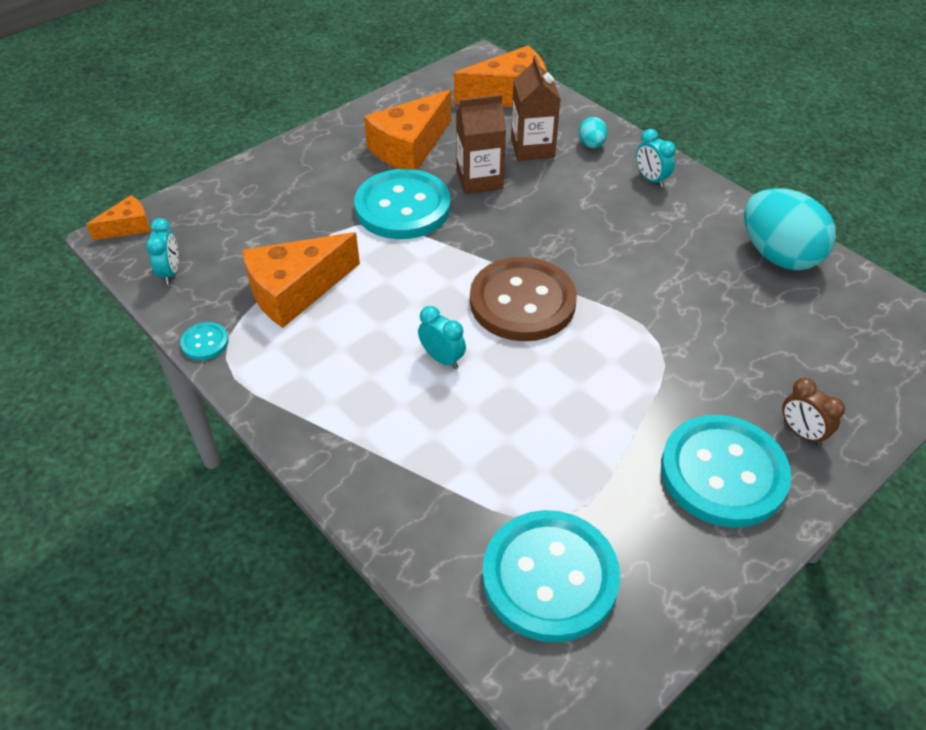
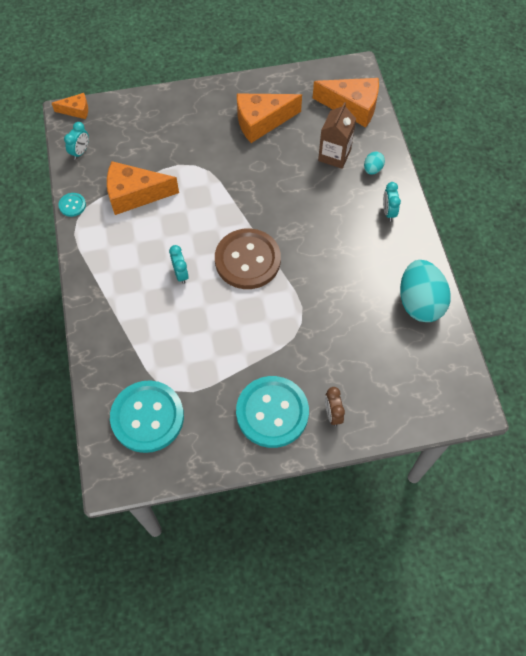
camera: 30 degrees right, 15 degrees up
(403, 207) = (228, 164): turquoise button -> none
(479, 180) = (285, 165): brown carton -> none

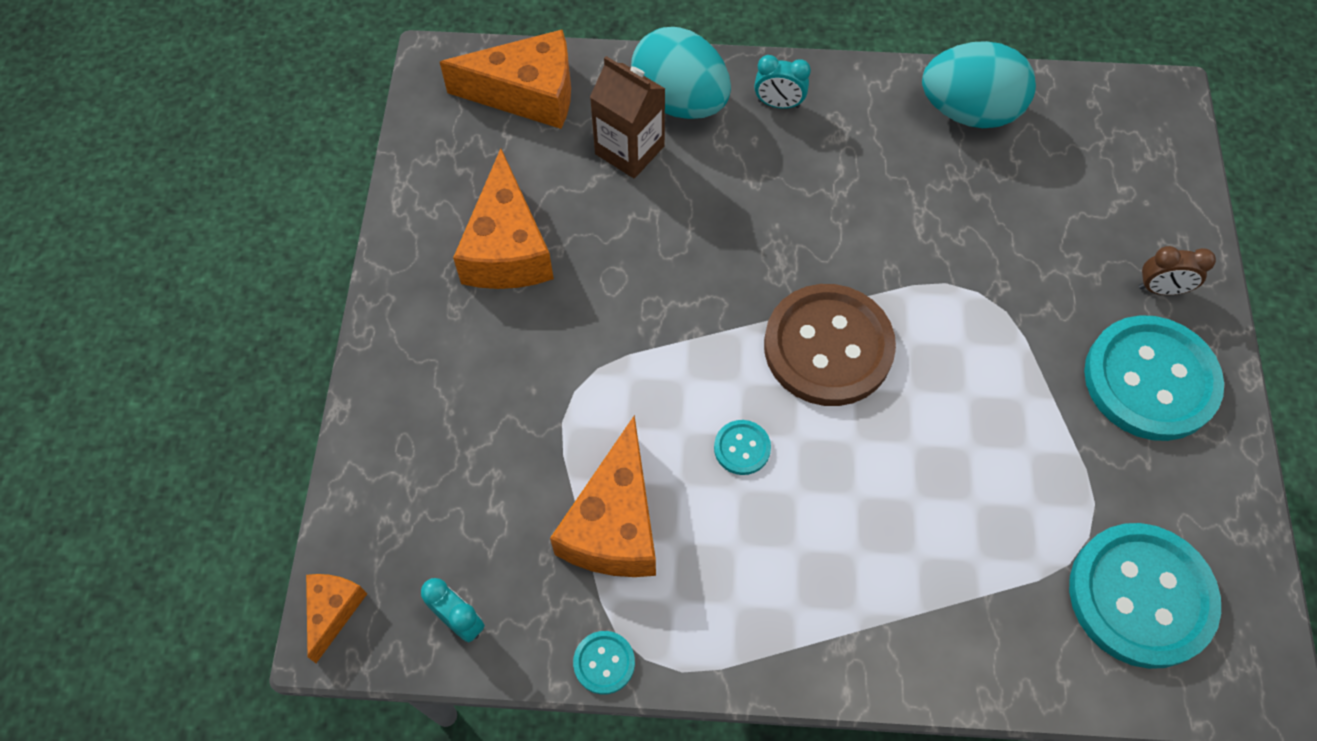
camera: 75 degrees left, 0 degrees up
(181, 274) = (833, 472): turquoise clock -> none
(183, 235) = (742, 448): none -> turquoise button
(352, 107) = (527, 94): orange cheese -> orange cheese turned 60 degrees clockwise
(372, 169) = (680, 101): turquoise egg -> turquoise egg, size x2.21

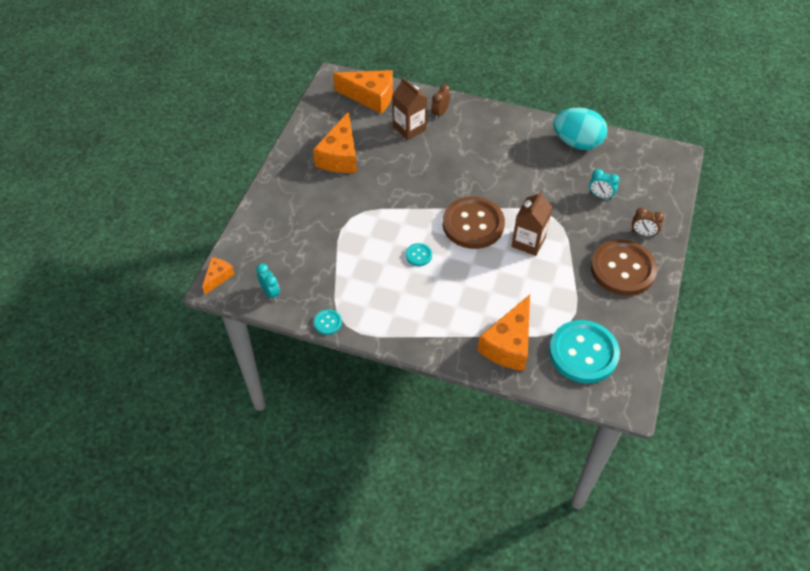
camera: 15 degrees right, 10 degrees down
(614, 524) = (351, 272): orange cheese -> orange cheese (509, 344)
(680, 101) = (440, 113): turquoise egg -> brown clock
(778, 104) = (486, 123): turquoise clock -> turquoise clock (600, 196)
(950, 362) = (528, 242): none -> brown carton
(1150, 380) = (622, 269): turquoise button -> brown button

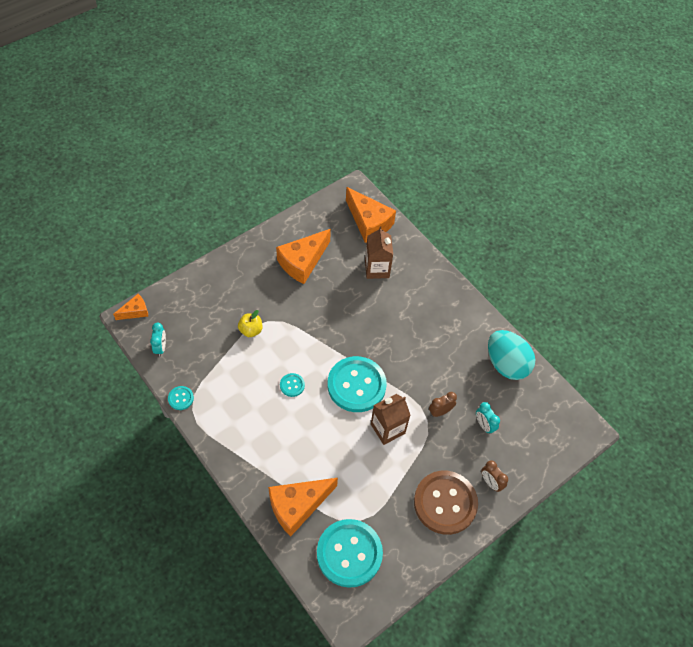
camera: 30 degrees right, 5 degrees up
(342, 233) = (251, 330): none -> yellow apple
(440, 113) = (413, 269): brown clock -> brown clock (440, 412)
(473, 224) = (356, 385): brown button -> turquoise button

